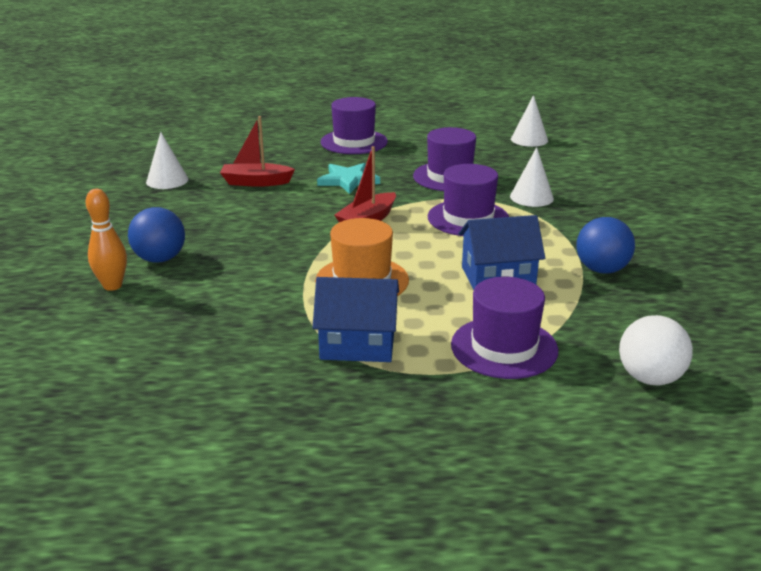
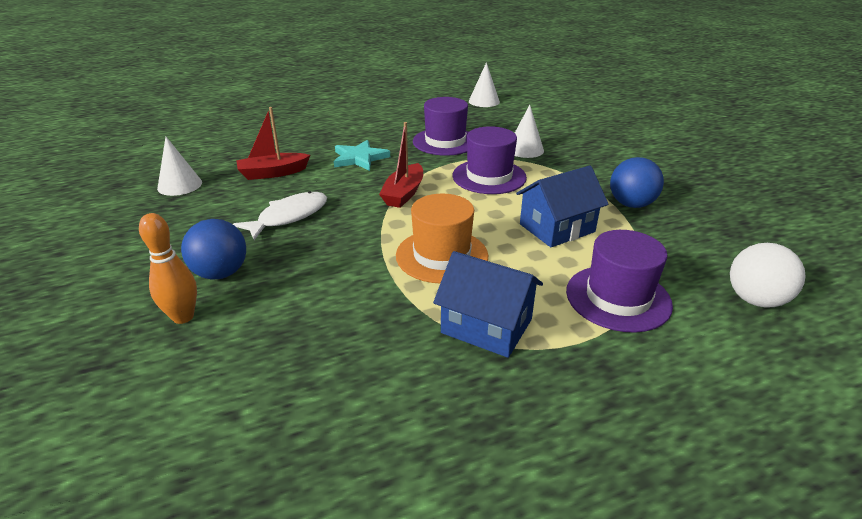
camera: 20 degrees left, 5 degrees up
(246, 223) = (289, 216): none -> white fish
(354, 142) = (340, 122): purple hat -> none
(358, 343) = (486, 326): blue house -> blue house turned 45 degrees clockwise

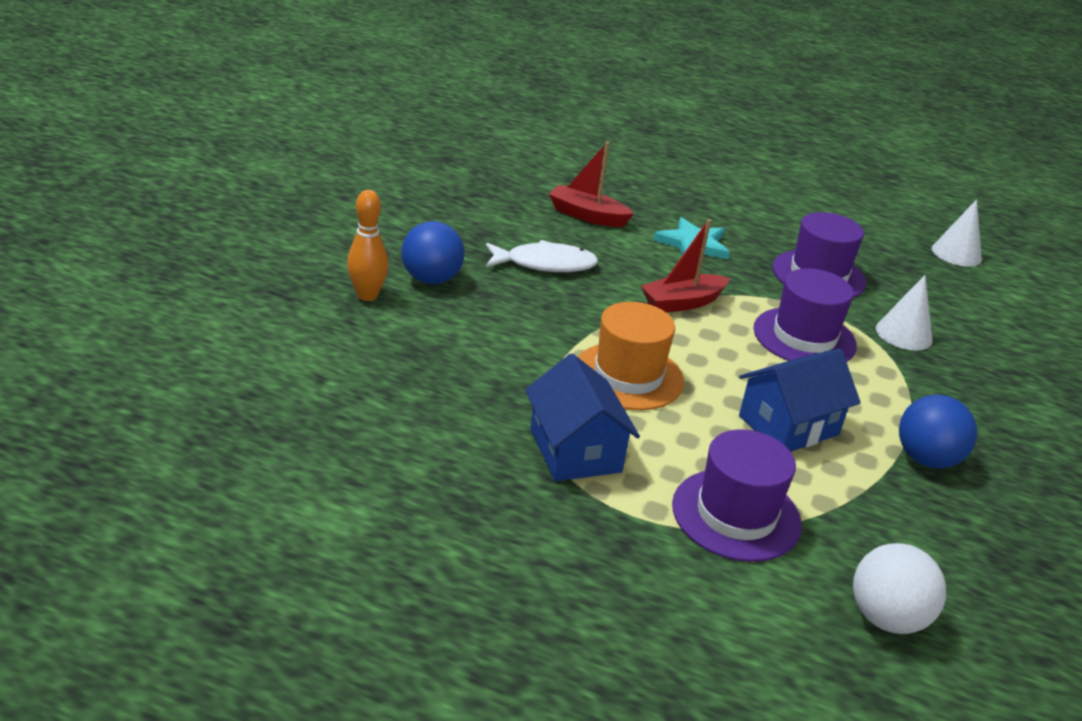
camera: 40 degrees right, 0 degrees up
(180, 185) = (493, 185): white cone -> none
(557, 228) = (788, 425): blue house -> blue house turned 45 degrees counterclockwise

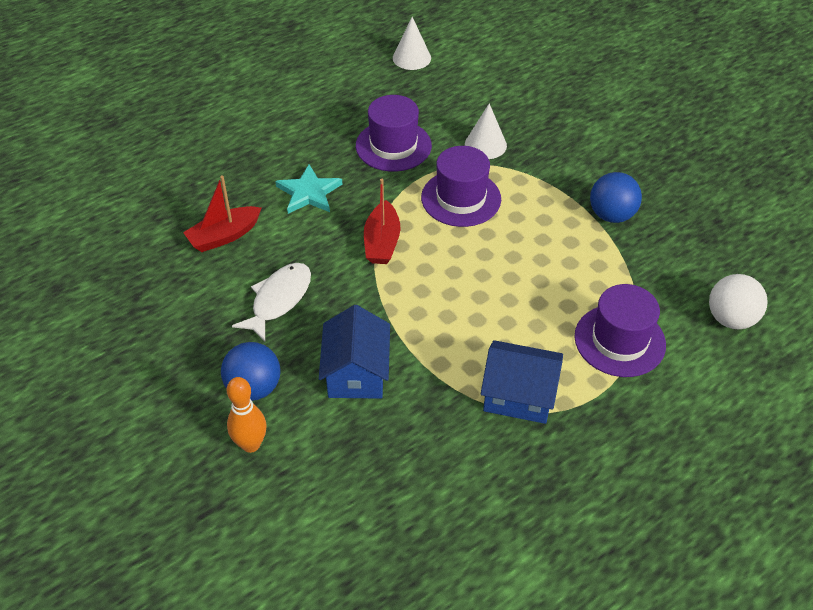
camera: 55 degrees left, 15 degrees up
(628, 376) = (452, 322): orange hat -> none
(788, 425) = (548, 263): blue house -> blue house (356, 373)

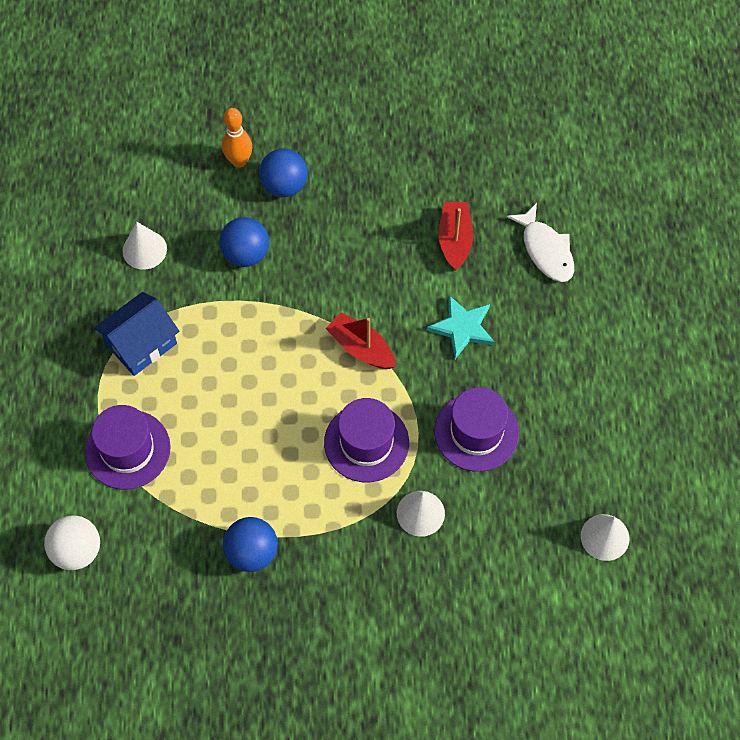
camera: 125 degrees right, 15 degrees up
(279, 300) = (355, 242): white fish -> white fish (545, 250)
(356, 373) = (246, 254): blue house -> blue ball
(420, 460) = (144, 250): none -> white cone

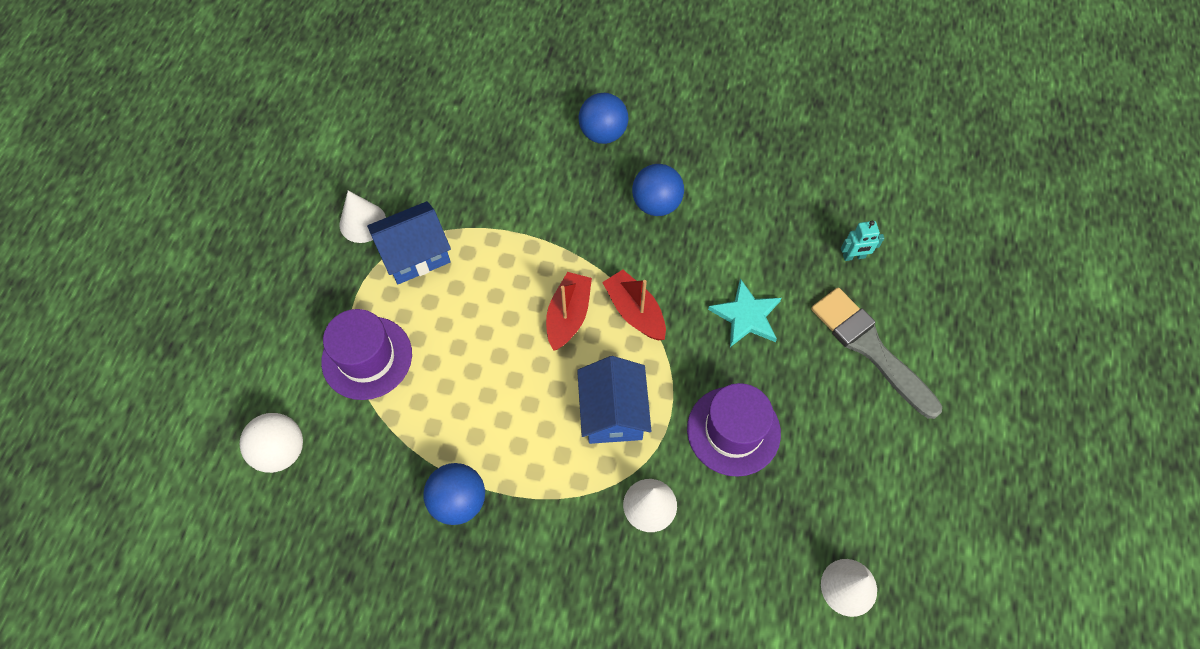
camera: 15 degrees right, 0 degrees up
(144, 250) = (448, 164): white cone -> white cone (362, 222)
(239, 161) = (565, 101): orange bowling pin -> none
(246, 254) = (545, 190): blue ball -> blue ball (656, 204)
(366, 442) = (613, 412): purple hat -> blue house
(455, 240) = (761, 224): red boat -> red boat (568, 316)
(545, 250) = (854, 256): white fish -> turquoise robot
(578, 330) = (870, 348): none -> grey brush

